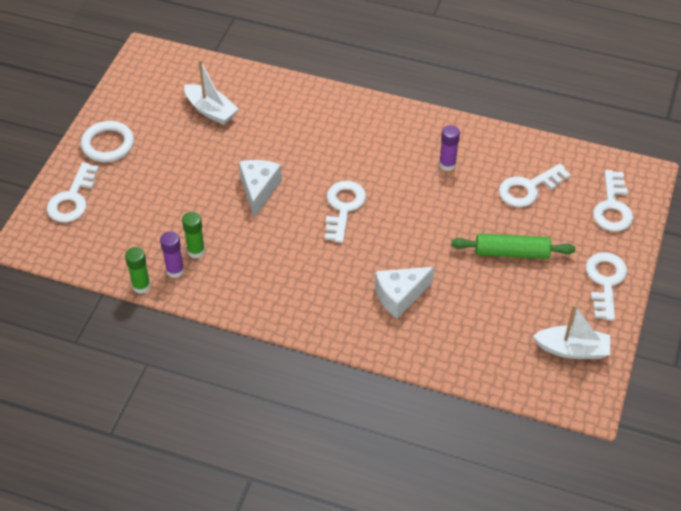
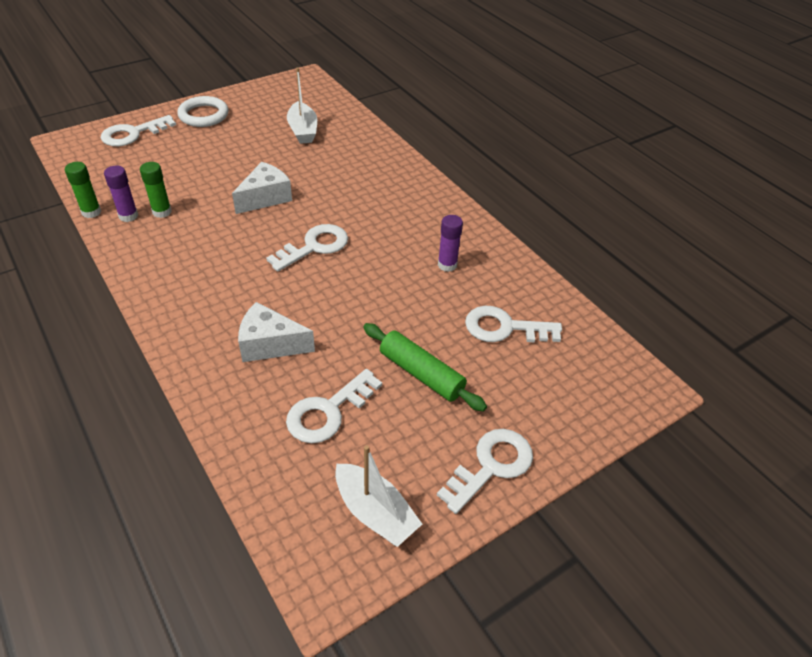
camera: 35 degrees right, 5 degrees down
(612, 207) = (579, 397): white key -> white key (328, 411)

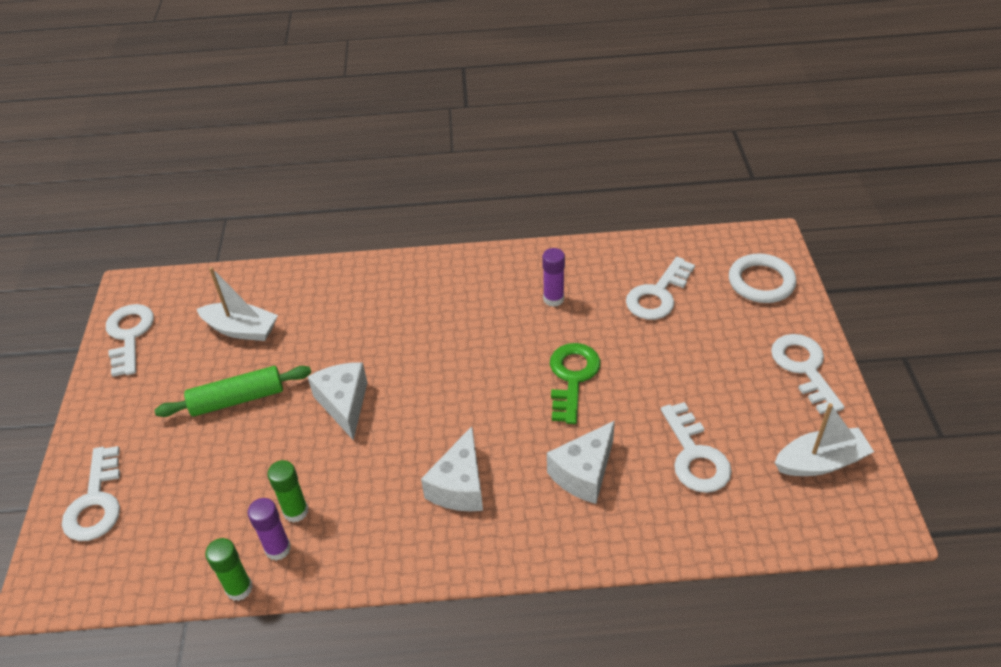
camera: 55 degrees left, 0 degrees up
(203, 115) = (121, 414): white ring -> white ring (761, 282)
(221, 279) = (459, 486): none -> white cheese
(314, 247) = (459, 389): white key -> white key (129, 335)
(367, 304) = (572, 377): none -> green key
(421, 374) = (682, 372): green rolling pin -> green rolling pin (237, 399)

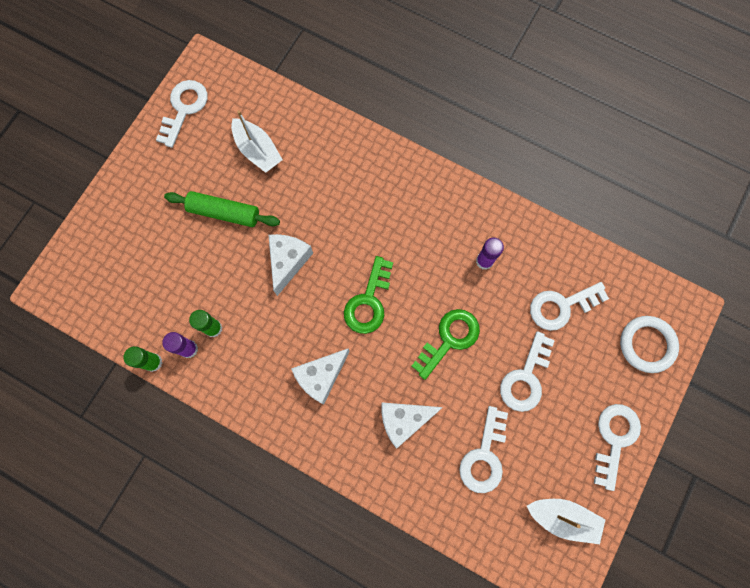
camera: 30 degrees right, 30 degrees up
(96, 502) = (103, 241): white key -> white key (525, 378)
(461, 391) = (368, 301): none -> green key

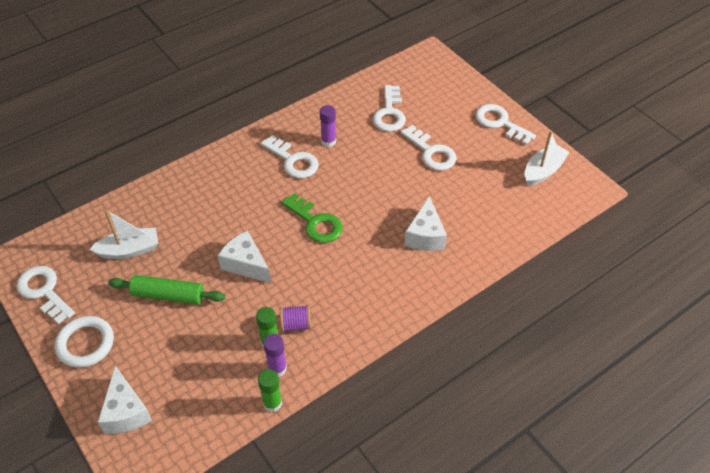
camera: 65 degrees left, 25 degrees down
(224, 213) = (168, 295): green rolling pin -> green rolling pin turned 60 degrees clockwise
(241, 342) = (296, 324): none -> purple spool
(321, 376) = (359, 277): white cheese -> white cheese (126, 411)
(449, 339) = (377, 184): green key -> none
(484, 456) = (478, 197): white key -> white key (293, 161)
(647, 344) = (442, 82): white ring -> white ring (85, 344)

